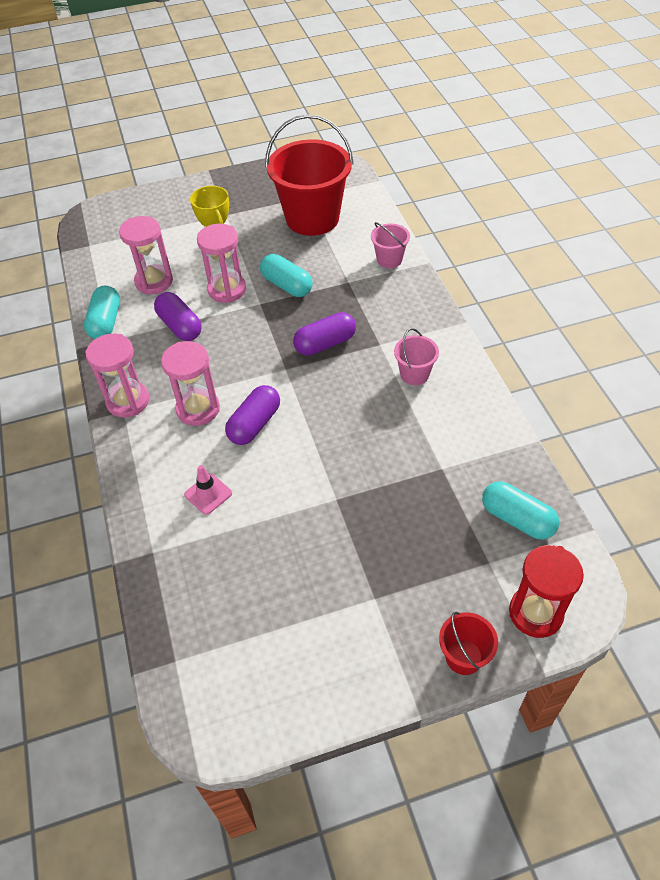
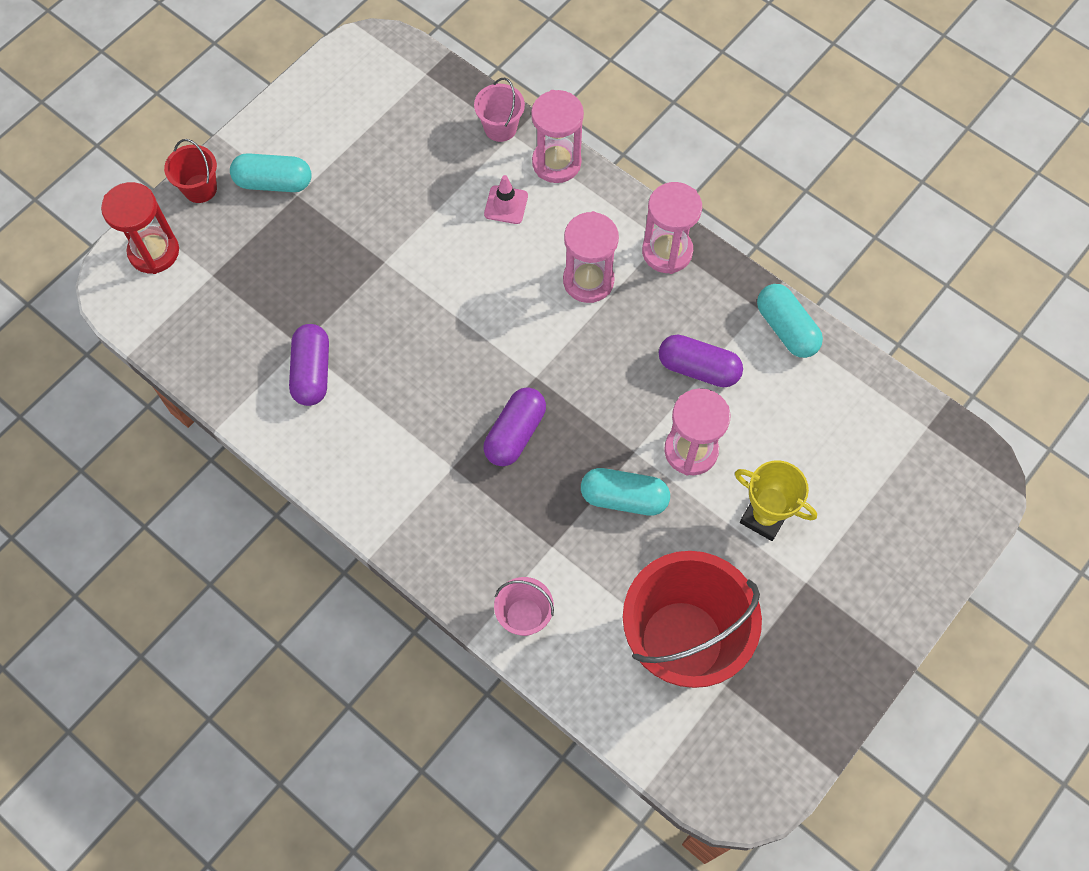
camera: 145 degrees right, 15 degrees up
(154, 281) = (789, 414): pink hourglass -> pink hourglass (556, 163)
(254, 424) = (517, 295): purple capsule -> purple capsule (312, 372)
(414, 374) = (388, 445): pink bucket -> pink bucket (500, 128)
(517, 519) = (203, 329): turquoise capsule -> turquoise capsule (274, 182)

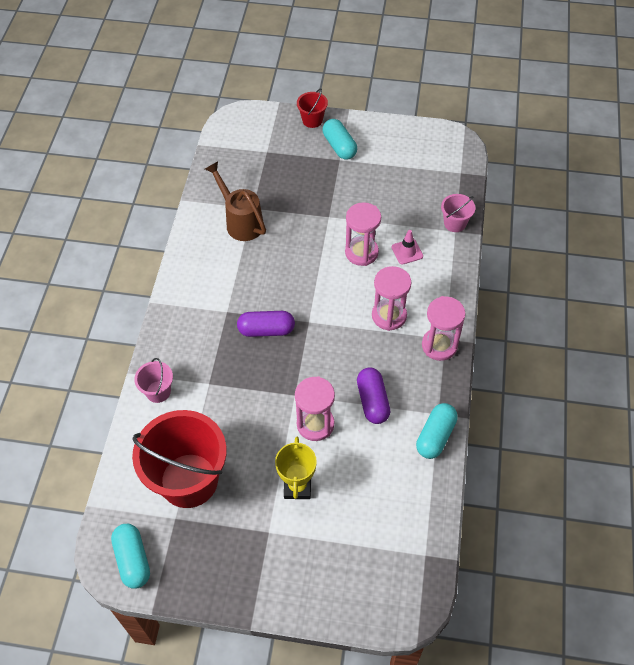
camera: 60 degrees right, 10 degrees down
(154, 252) = (262, 123): red hourglass -> none
(312, 372) = (240, 221): purple capsule -> brown watering can
(556, 163) = (454, 261): pink hourglass -> pink hourglass (361, 252)
(624, 498) = (261, 404): turquoise capsule -> turquoise capsule (133, 560)

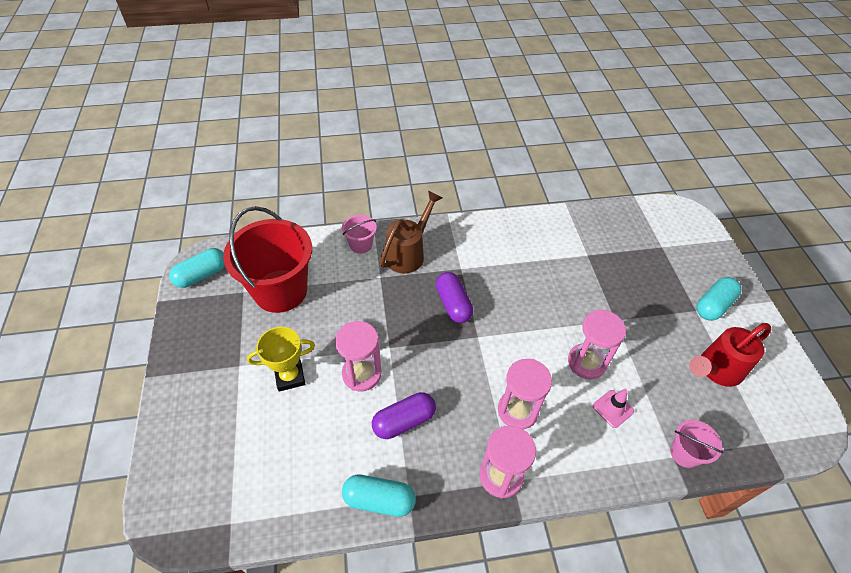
camera: 70 degrees right, 5 degrees down
(240, 221) = (566, 250): brown watering can -> brown watering can (409, 253)
(312, 120) = (730, 272): red bucket -> none
(396, 174) = (715, 370): none -> red watering can

